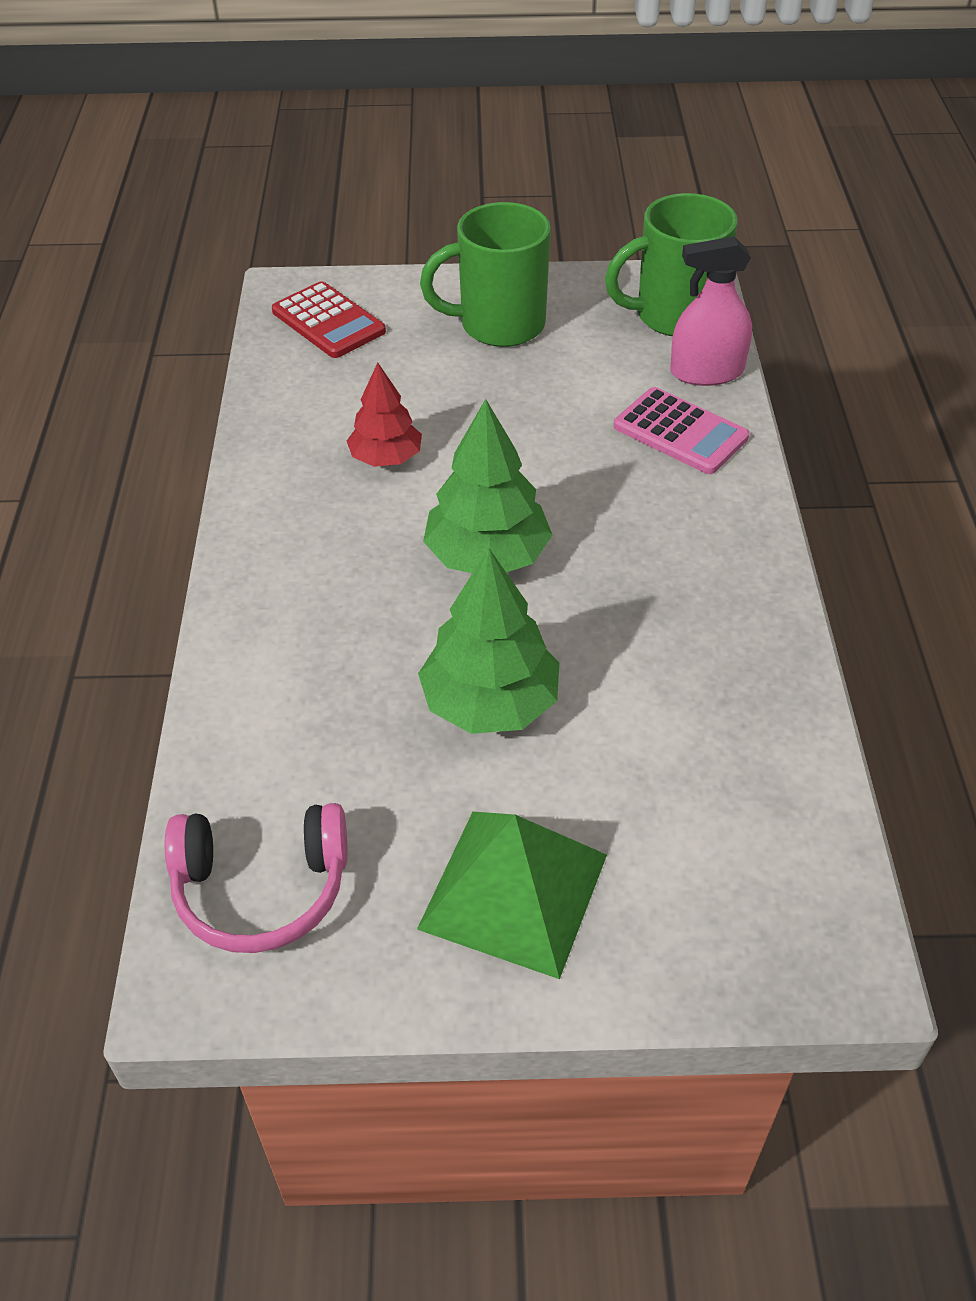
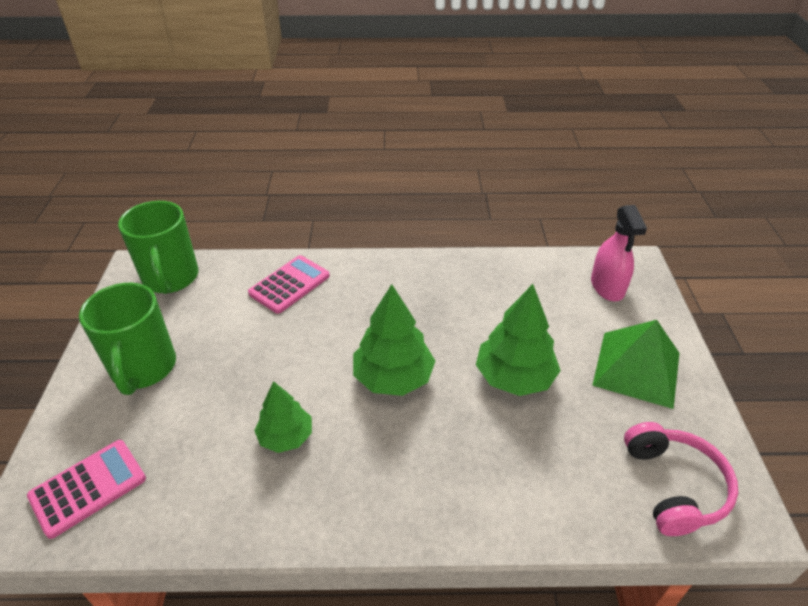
camera: 90 degrees left, 5 degrees down
(328, 321) = (88, 487): red calculator -> pink calculator
(386, 458) = (286, 436): red tree -> green tree
(706, 372) = (234, 269): pink spray bottle -> pink spray bottle (607, 286)

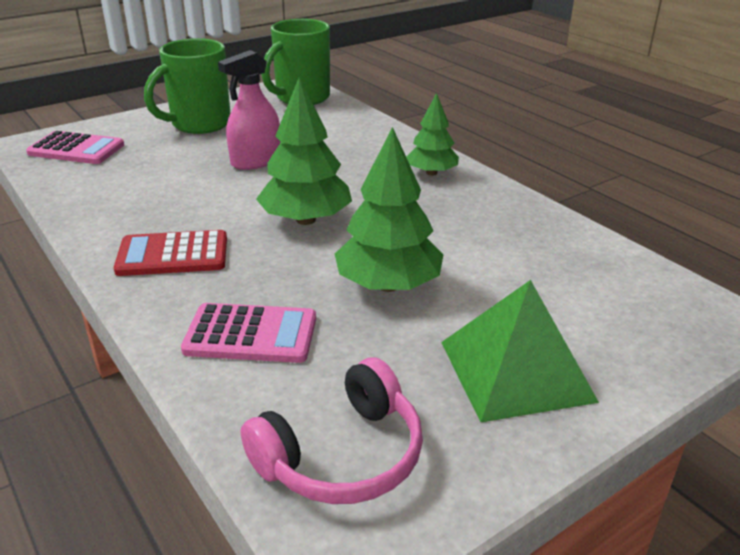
camera: 55 degrees right, 10 degrees down
(286, 436) = (186, 197): green tree -> green tree (431, 173)
(289, 284) = (359, 138): pink calculator -> pink calculator (251, 334)
(379, 483) = (173, 255): none -> red calculator
(607, 286) = (637, 306): pink spray bottle -> pink spray bottle (256, 161)

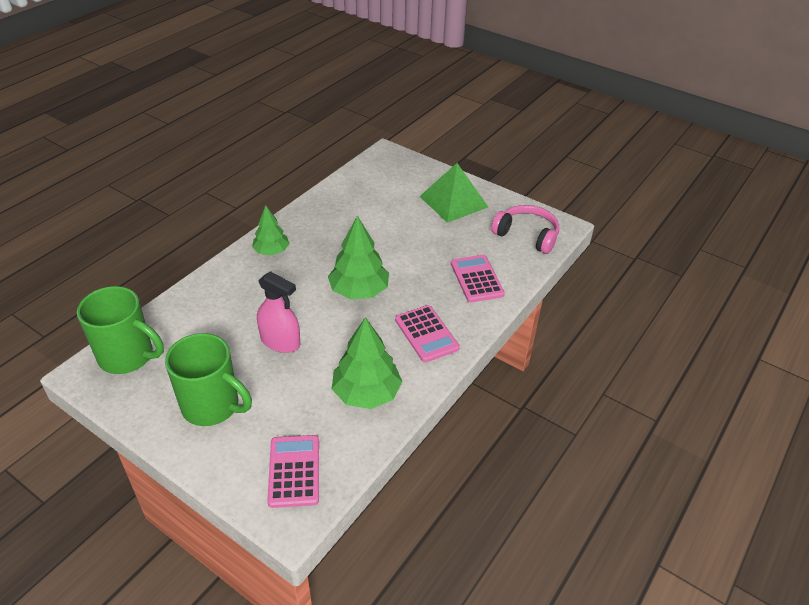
camera: 110 degrees left, 10 degrees up
(173, 255) = (426, 334): red calculator -> pink calculator
(388, 285) = (411, 245): green tree -> green tree (366, 393)

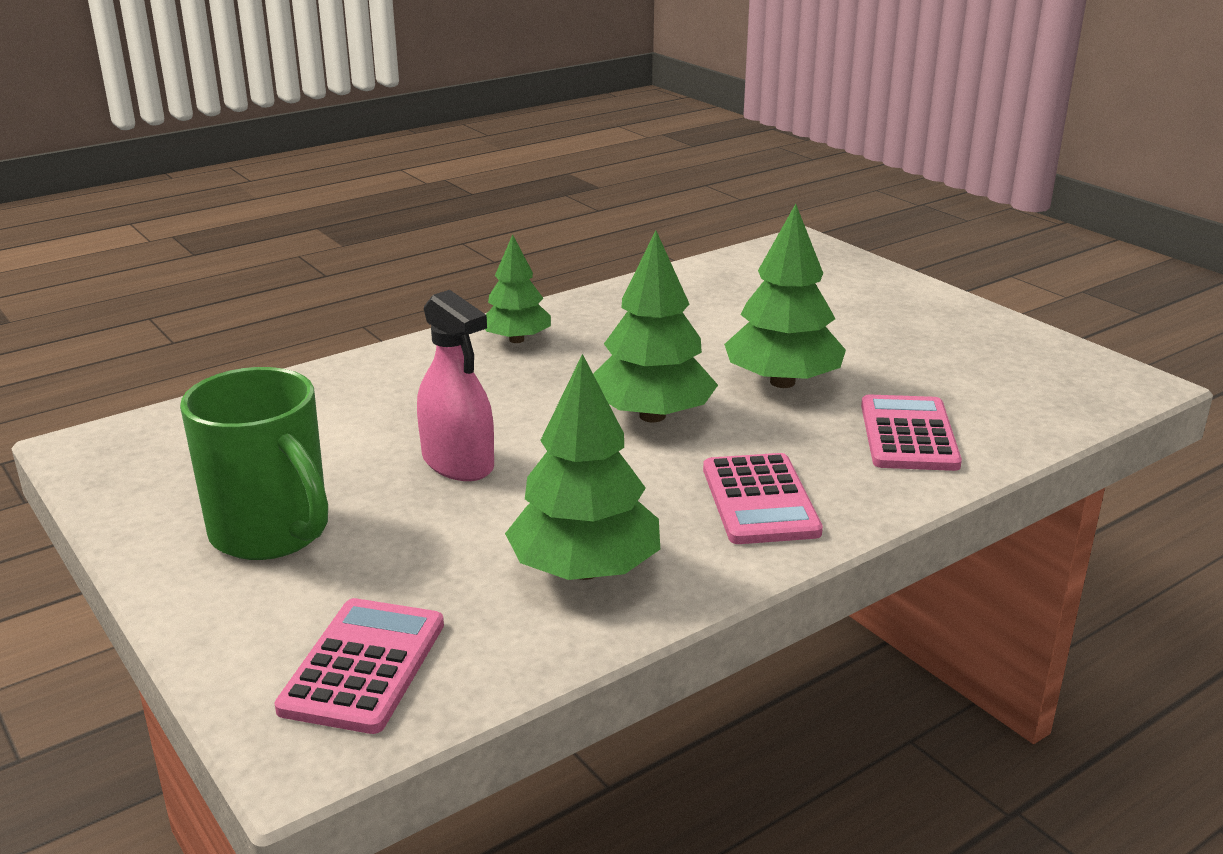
camera: 20 degrees right, 15 degrees down
(128, 356) = (174, 438): green mug -> none
(410, 256) = (782, 382): none -> green tree
(453, 201) = (907, 320): green pyramid -> none
(527, 235) = (1048, 386): pink headphones -> none

